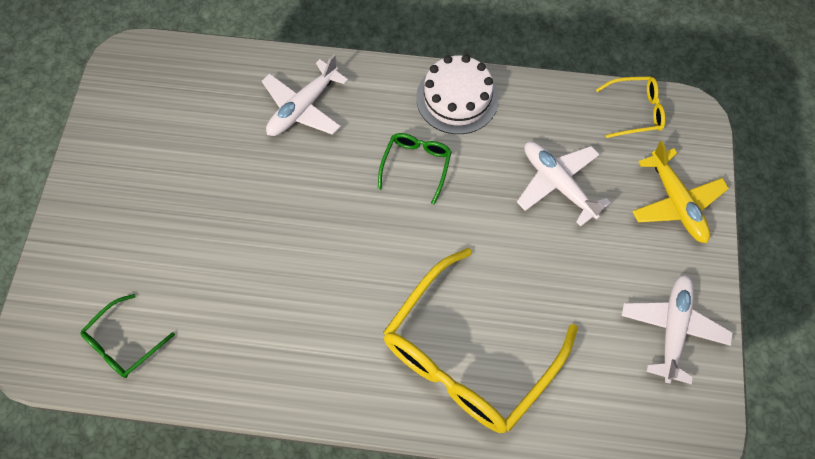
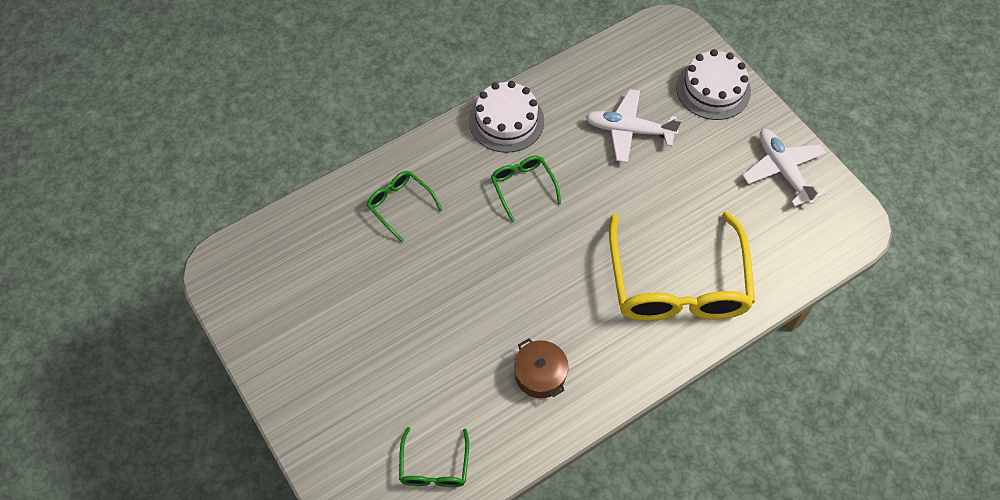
camera: 40 degrees left, 5 degrees down
(275, 338) = (540, 375): none -> brown pot
(303, 108) = (400, 205): white plane -> green glasses
(635, 111) = (633, 47): yellow glasses -> none
(676, 203) = (713, 89): yellow plane -> white cake

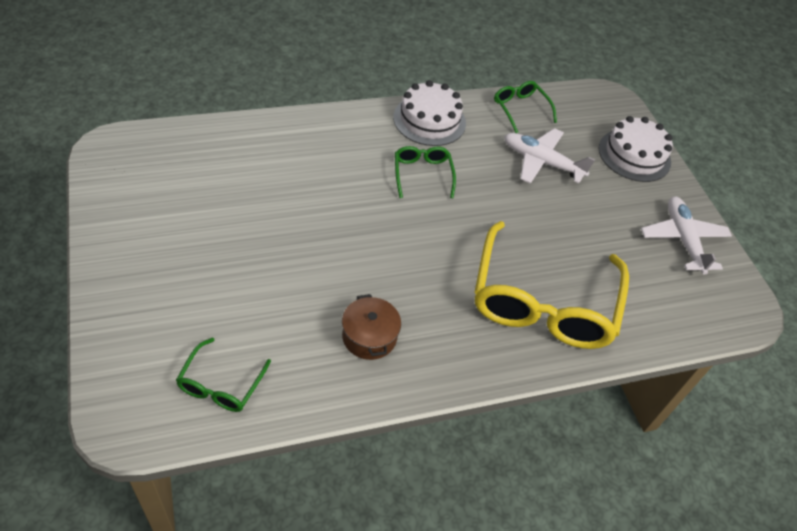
camera: 10 degrees right, 10 degrees down
(400, 205) = (301, 153): green glasses -> green glasses (520, 109)

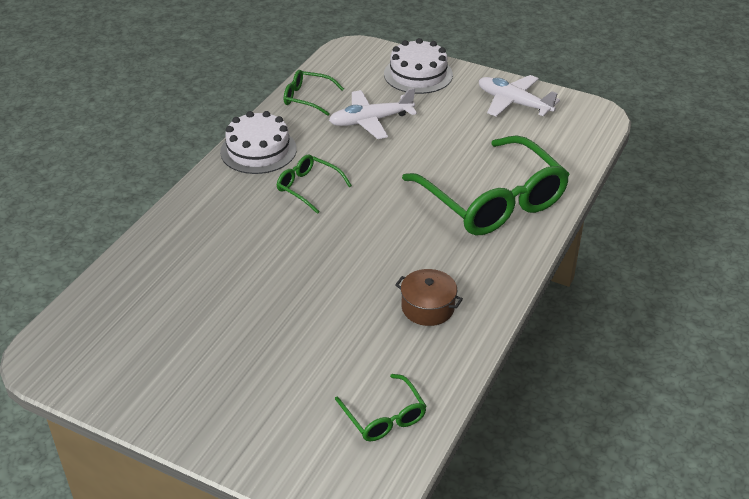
camera: 40 degrees left, 10 degrees down
(543, 301) = (492, 200): yellow glasses -> green glasses

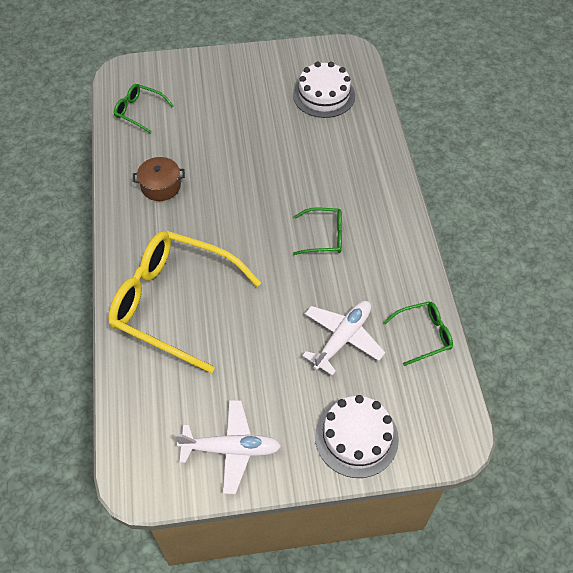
camera: 145 degrees right, 15 degrees up
(258, 150) = (398, 250): white cake -> white cake (324, 95)
(492, 200) = (174, 303): green glasses -> yellow glasses

